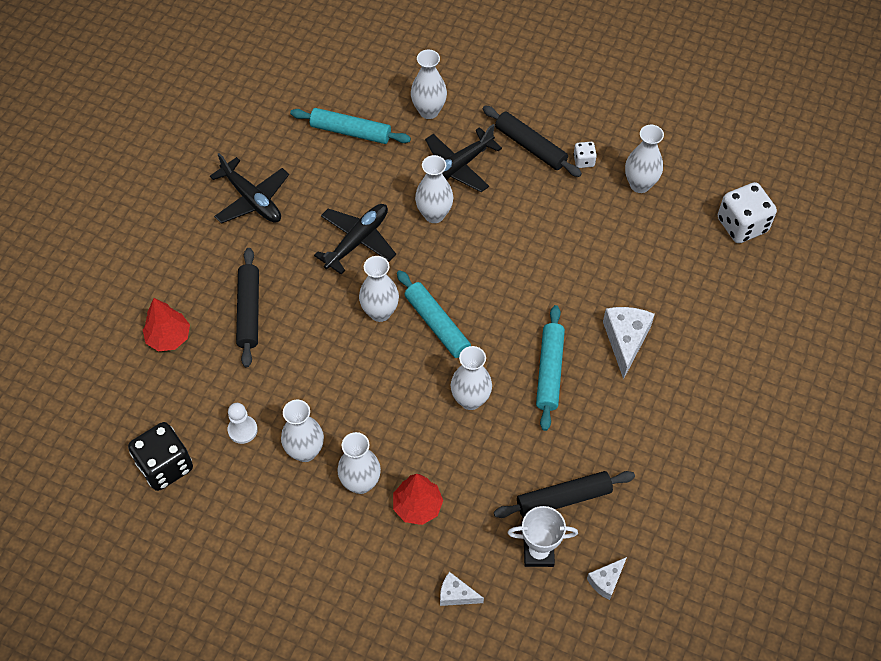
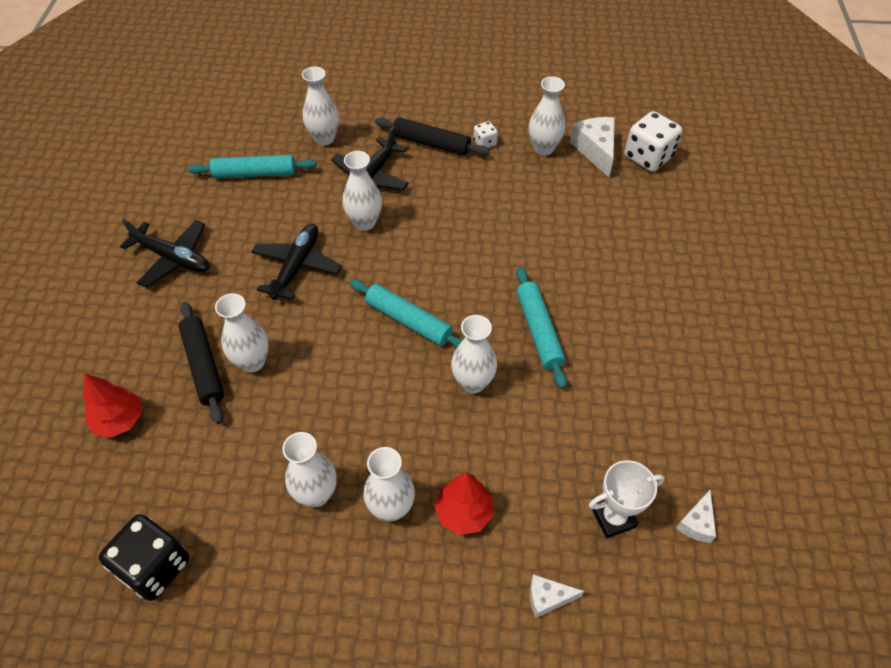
camera: 20 degrees left, 5 degrees down
(242, 430) = (236, 494): white pawn -> none
(380, 312) = (345, 326): white vase -> white vase (252, 362)
(563, 498) = (611, 451): black rolling pin -> none
(626, 340) = (597, 281): white cheese -> white cheese (595, 150)

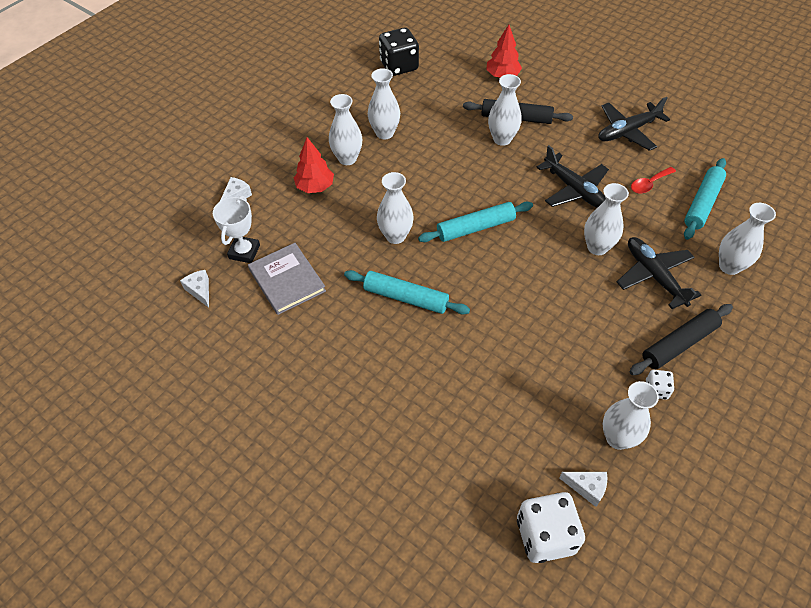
camera: 125 degrees right, 0 degrees up
(251, 216) = (649, 184): none -> red spoon
(595, 150) = (587, 488): white cheese -> white cheese, size x0.58
(609, 445) = (287, 280): none -> grey book

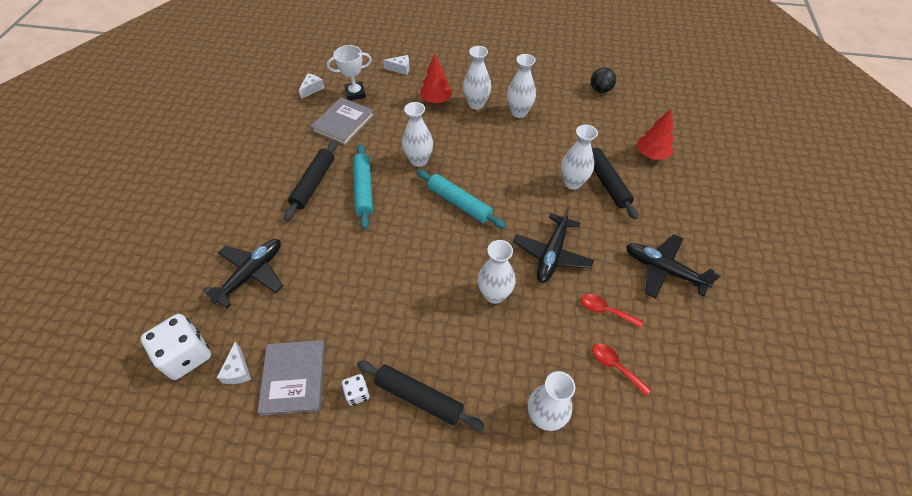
camera: 60 degrees right, 0 degrees up
(366, 340) = (314, 183): none -> black rolling pin
(399, 66) = (600, 90): black dice -> black ball
(618, 438) = (294, 378): white vase -> grey book
(654, 276) = (489, 351): black plane -> black plane (251, 274)
(702, 203) = (615, 366): turquoise rolling pin -> red spoon

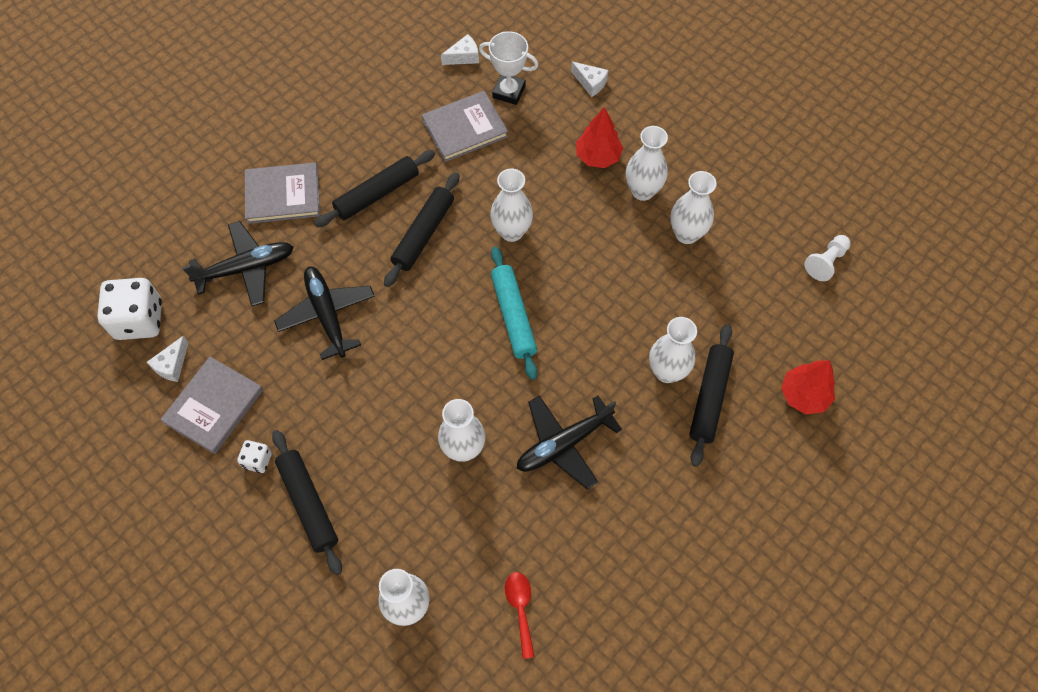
camera: 35 degrees right, 10 degrees up
(246, 217) = (283, 195): none -> grey book
(363, 189) = (423, 234): turquoise rolling pin -> black rolling pin
(600, 90) = (826, 262): black ball -> white pawn
(605, 311) = (564, 545): red spoon -> none
(663, 270) = (673, 545): black plane -> black plane (327, 314)

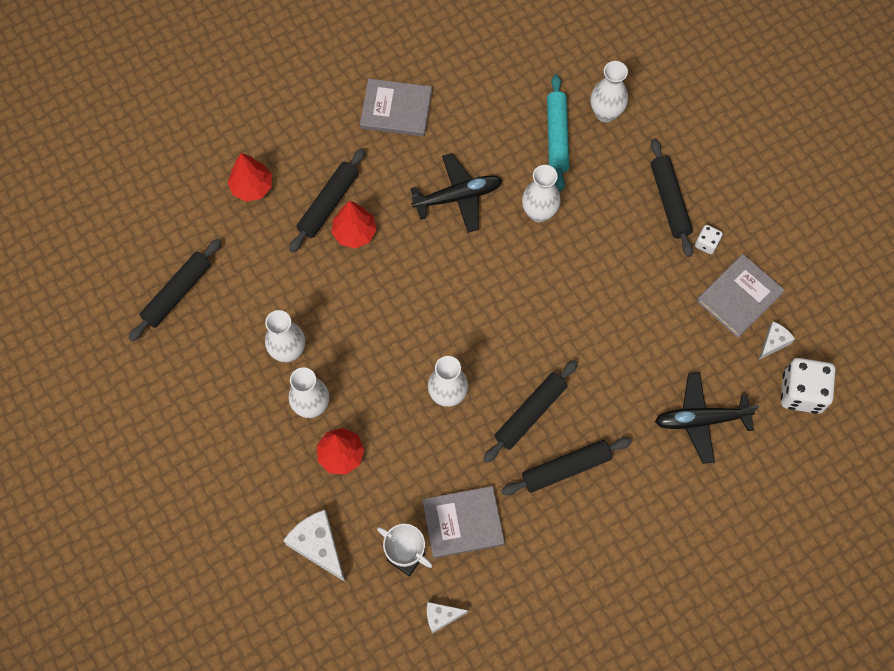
camera: 165 degrees left, 5 degrees up
(283, 195) = (658, 491): grey book -> grey book (396, 109)
(327, 314) = (632, 355): black plane -> none
(513, 316) = (468, 312): turquoise rolling pin -> turquoise rolling pin (557, 136)
(520, 608) = (524, 92): red spoon -> none
(590, 83) = (318, 545): white cheese -> white cheese, size x1.74
(667, 371) = (354, 233): white vase -> red tree
(826, 262) = (177, 293): white pawn -> black rolling pin

